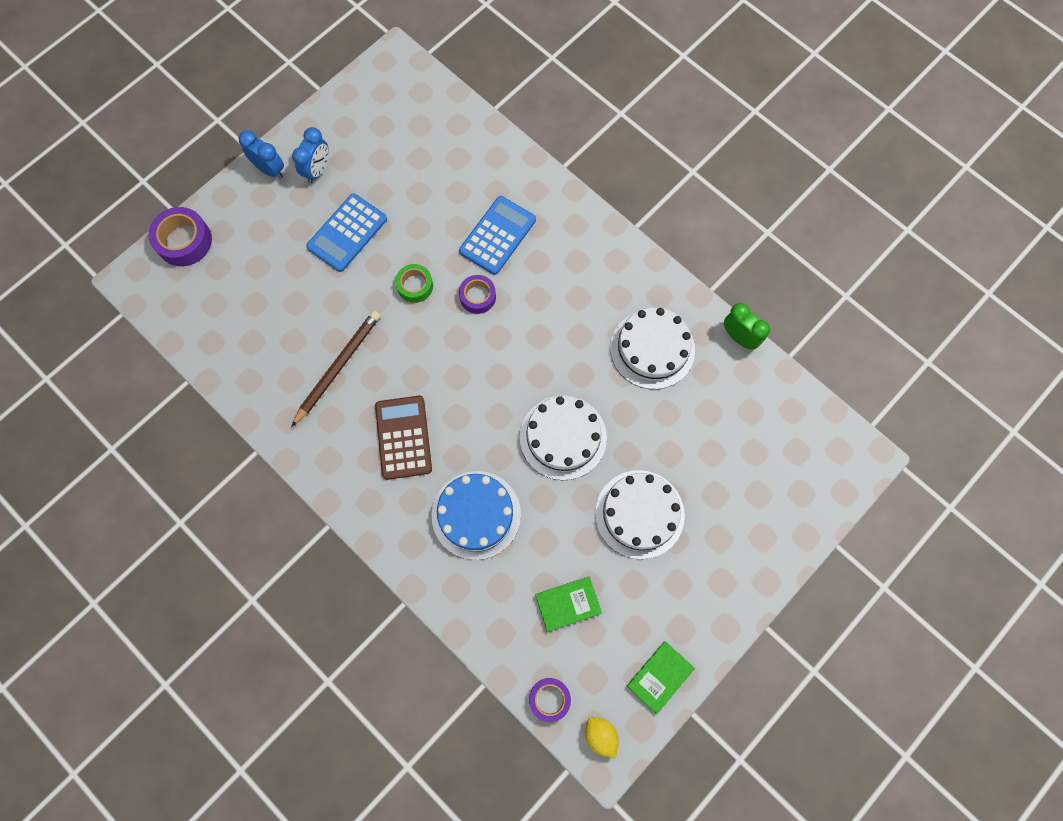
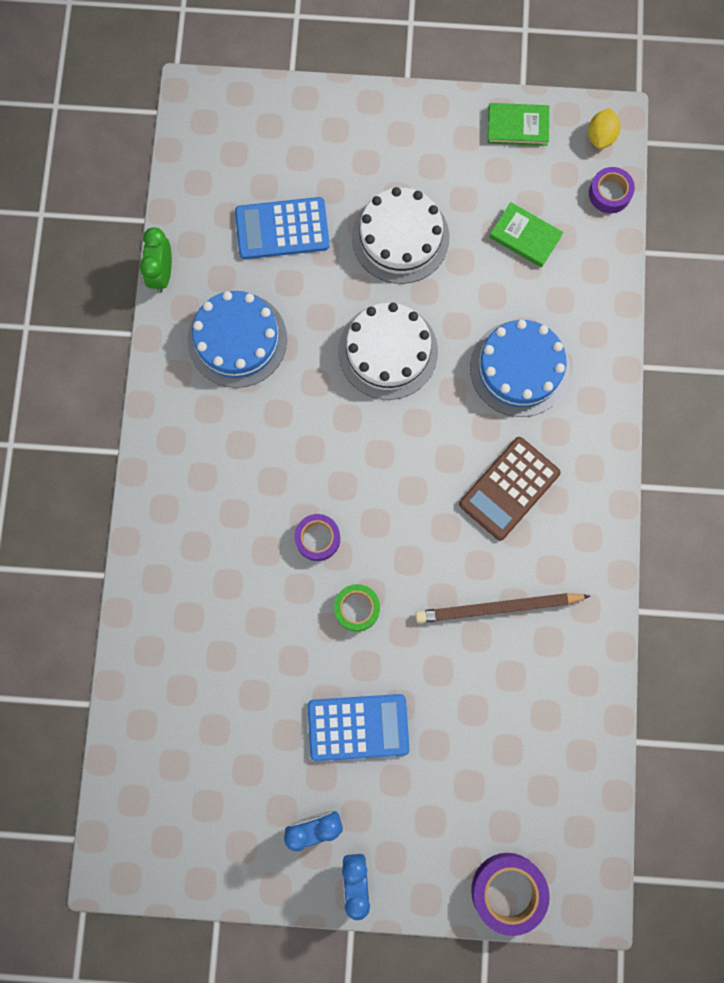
camera: 130 degrees left, 5 degrees up
(497, 236) = (237, 574): blue calculator -> blue calculator (282, 229)
(652, 349) = (237, 339): white cake -> blue cake

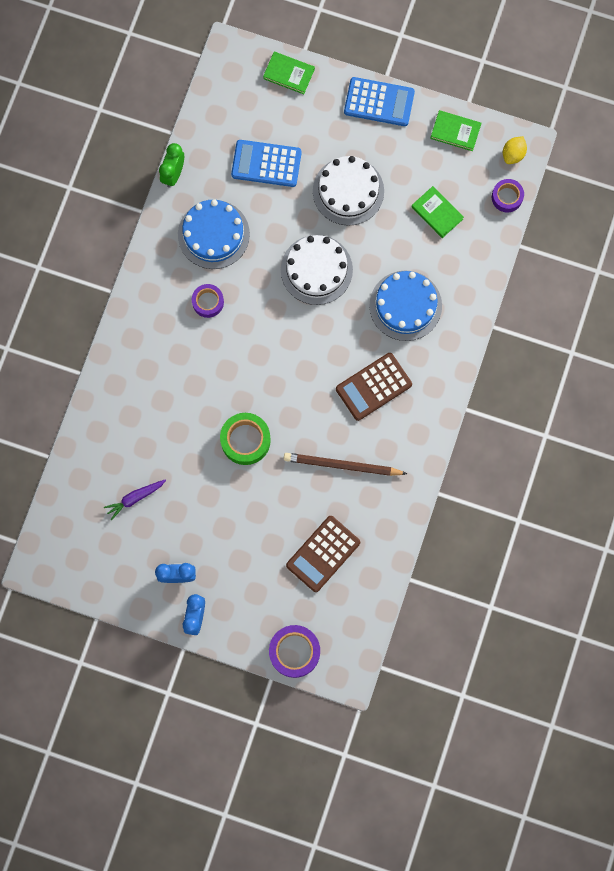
camera: 15 degrees right, 0 degrees up
(226, 731) = (135, 498): none -> purple carrot
(279, 106) = (289, 74): none -> green book
(317, 538) = (232, 386): purple tape -> purple tape (208, 302)
(357, 608) = (245, 440): green tape -> green tape, size x1.55
(358, 727) = (224, 519): blue calculator -> blue calculator (379, 102)
(507, 739) = (323, 554): none -> brown calculator

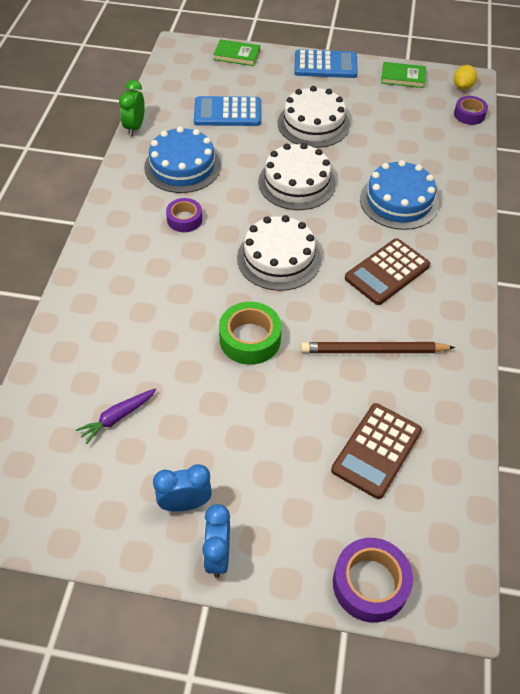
camera: 10 degrees left, 25 degrees down
(283, 359) = (279, 258): none -> white cake
(437, 213) = (406, 131): green book -> none

